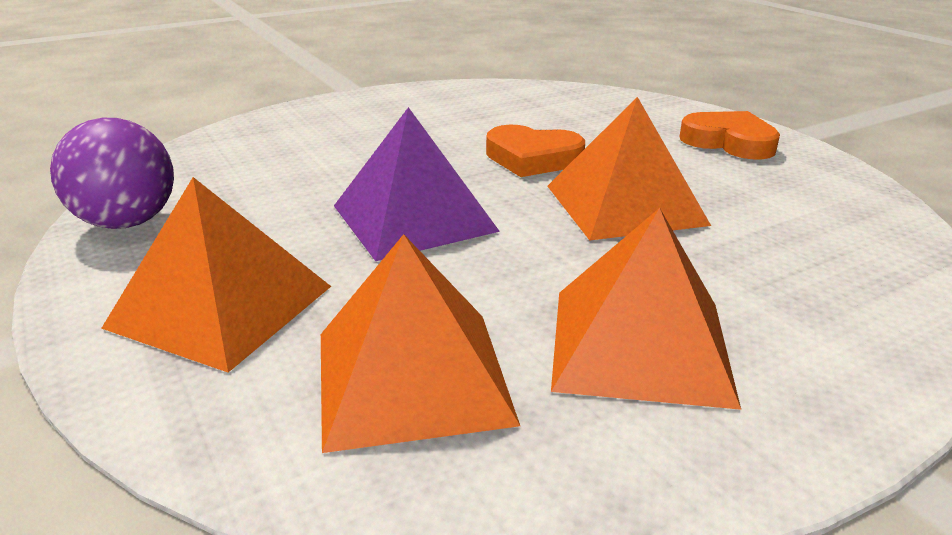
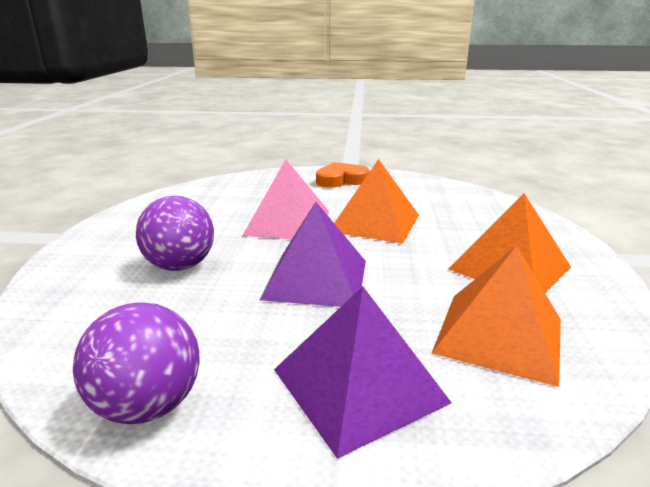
camera: 55 degrees left, 5 degrees down
(220, 306) = (359, 385): orange pyramid -> purple pyramid
(356, 149) = (180, 266): none -> purple ball
(532, 158) = (288, 223): orange heart -> pink pyramid

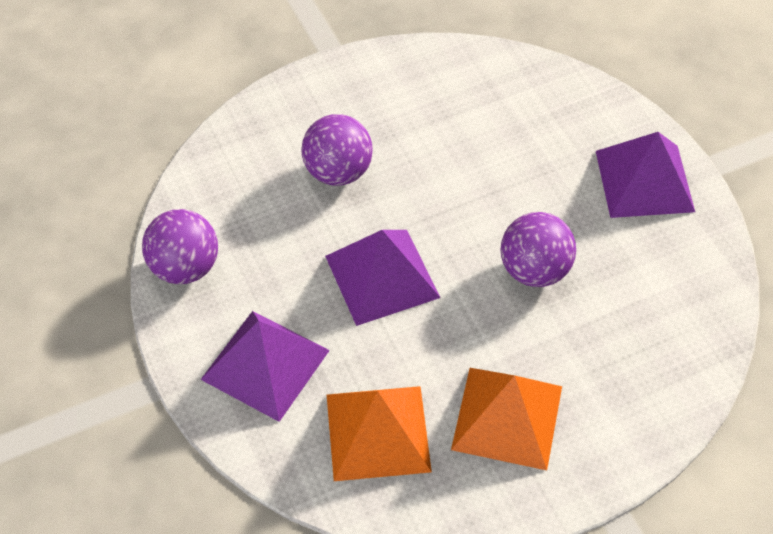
camera: 60 degrees right, 30 degrees up
(288, 223) = (478, 197): pink pyramid -> none
(341, 180) = (644, 181): orange heart -> purple pyramid
(375, 223) = (534, 270): orange pyramid -> purple ball

